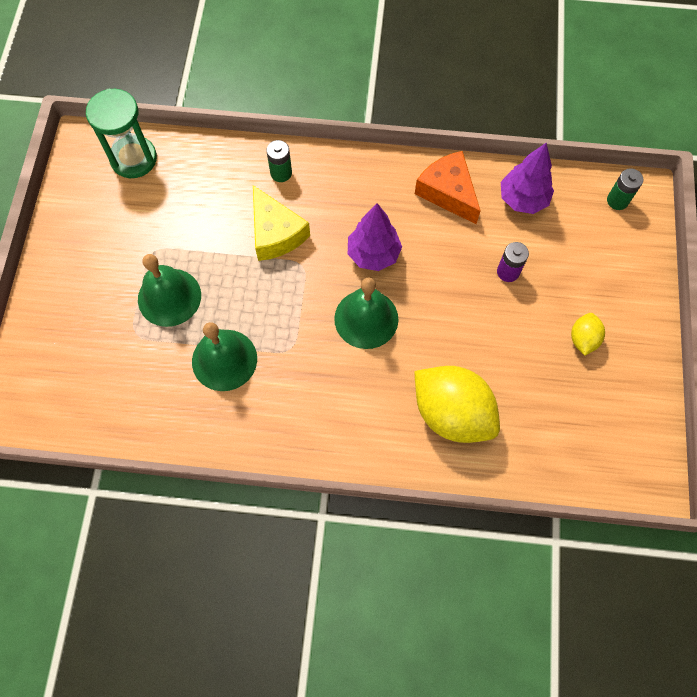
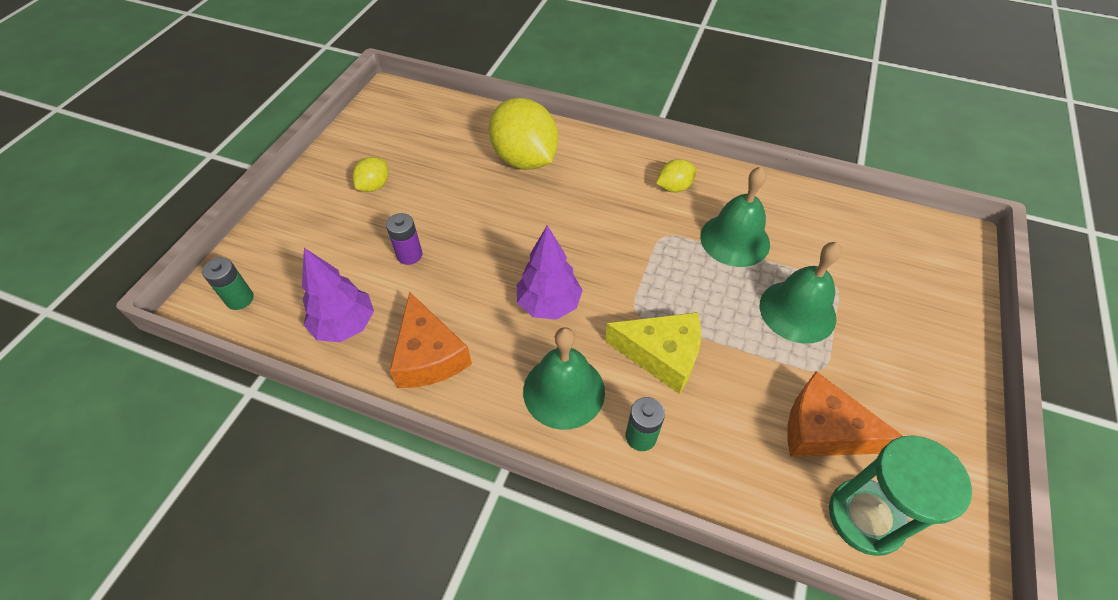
camera: 165 degrees left, 15 degrees down
(155, 206) = (823, 430): none -> orange cheese
(275, 233) = (661, 355): yellow cheese -> yellow cheese turned 120 degrees clockwise
(289, 412) = (674, 187): none -> yellow lemon
(366, 318) = (578, 244): green bell -> green bell (564, 391)

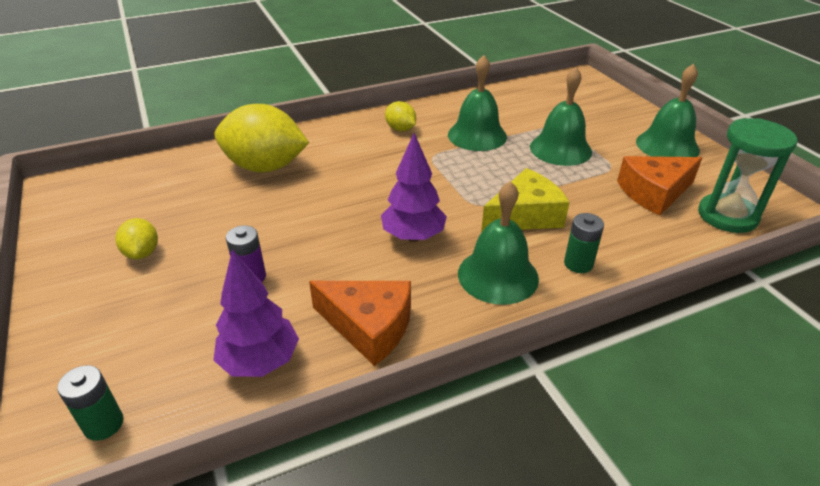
camera: 45 degrees left, 15 degrees down
(674, 187) = (400, 129): yellow lemon -> yellow lemon turned 60 degrees counterclockwise
(929, 391) = (667, 145): none -> green bell

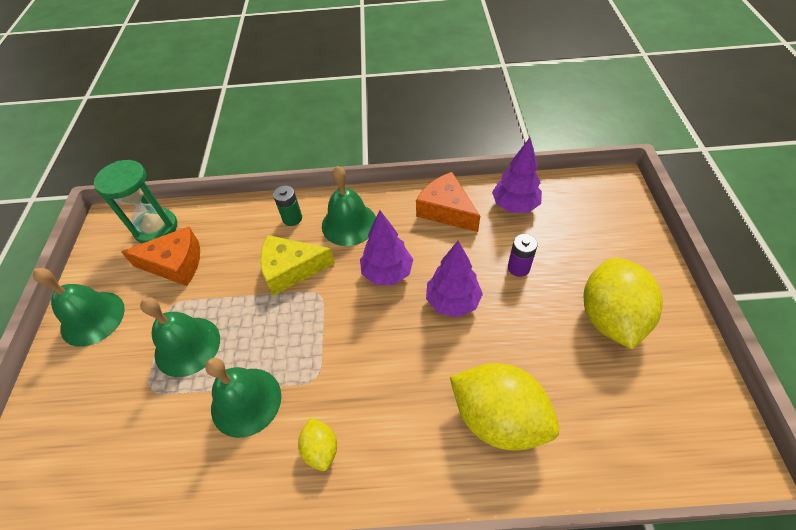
camera: 155 degrees left, 15 degrees up
(104, 424) = (598, 193): green battery -> none
(142, 253) = (610, 317): yellow lemon -> yellow lemon, size x2.08
(326, 228) = (452, 301): none -> purple tree

